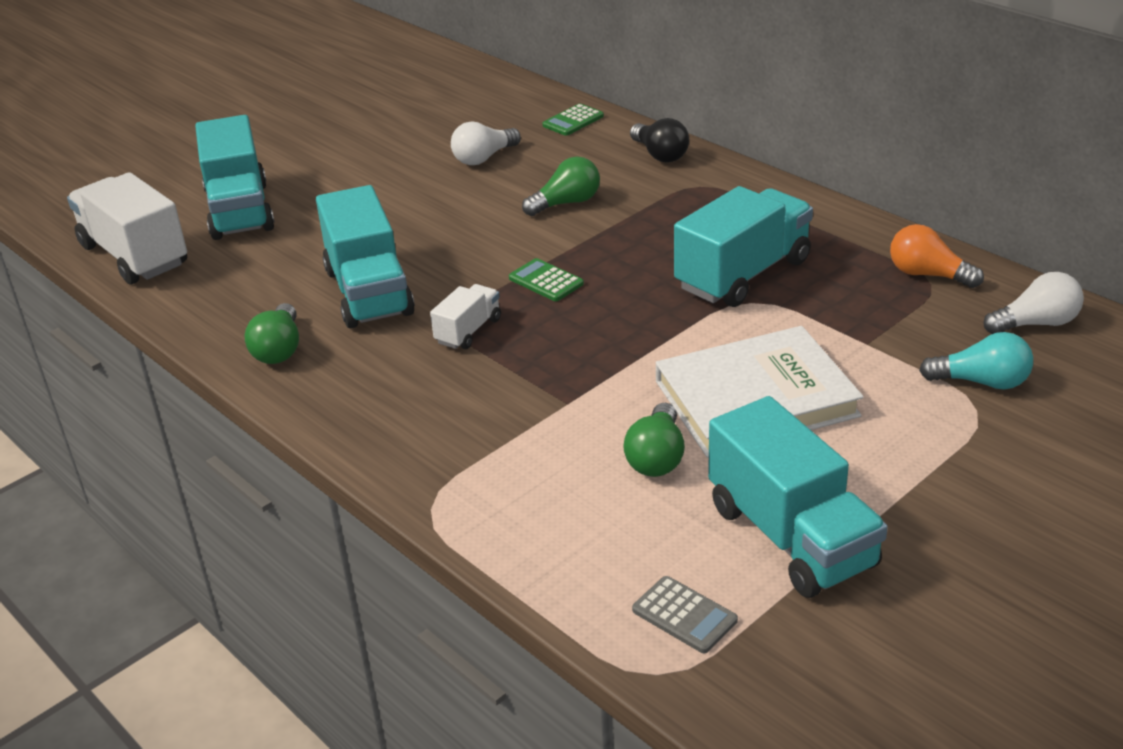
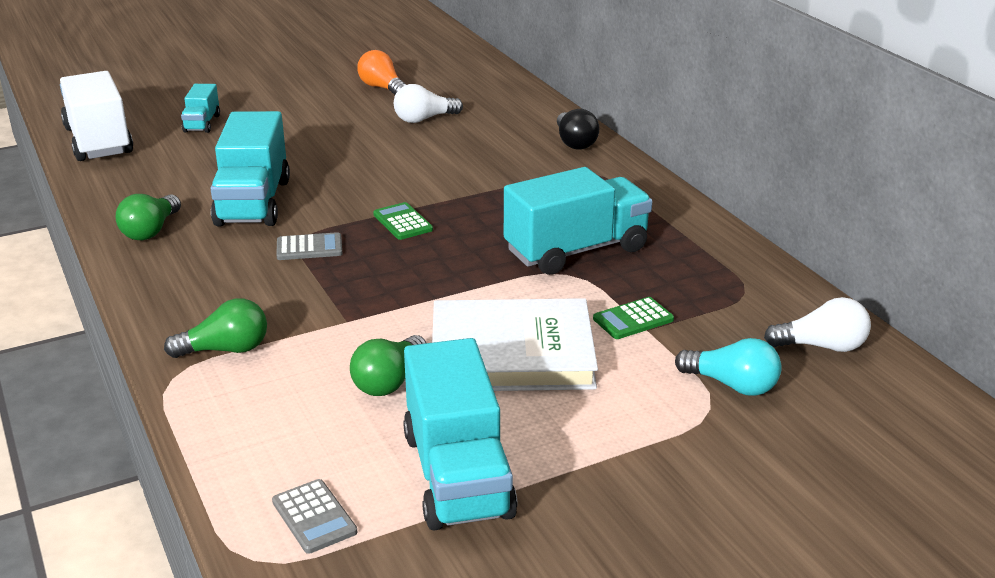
camera: 15 degrees right, 5 degrees down
(239, 210) = (202, 123): turquoise truck -> turquoise truck, size x0.50
(468, 331) = (309, 248): white truck -> grey calculator
(566, 203) = (466, 165): green light bulb -> green light bulb (226, 350)
(573, 121) = (520, 104): green calculator -> green calculator (633, 319)
(928, 275) = (747, 284): orange light bulb -> orange light bulb (382, 88)

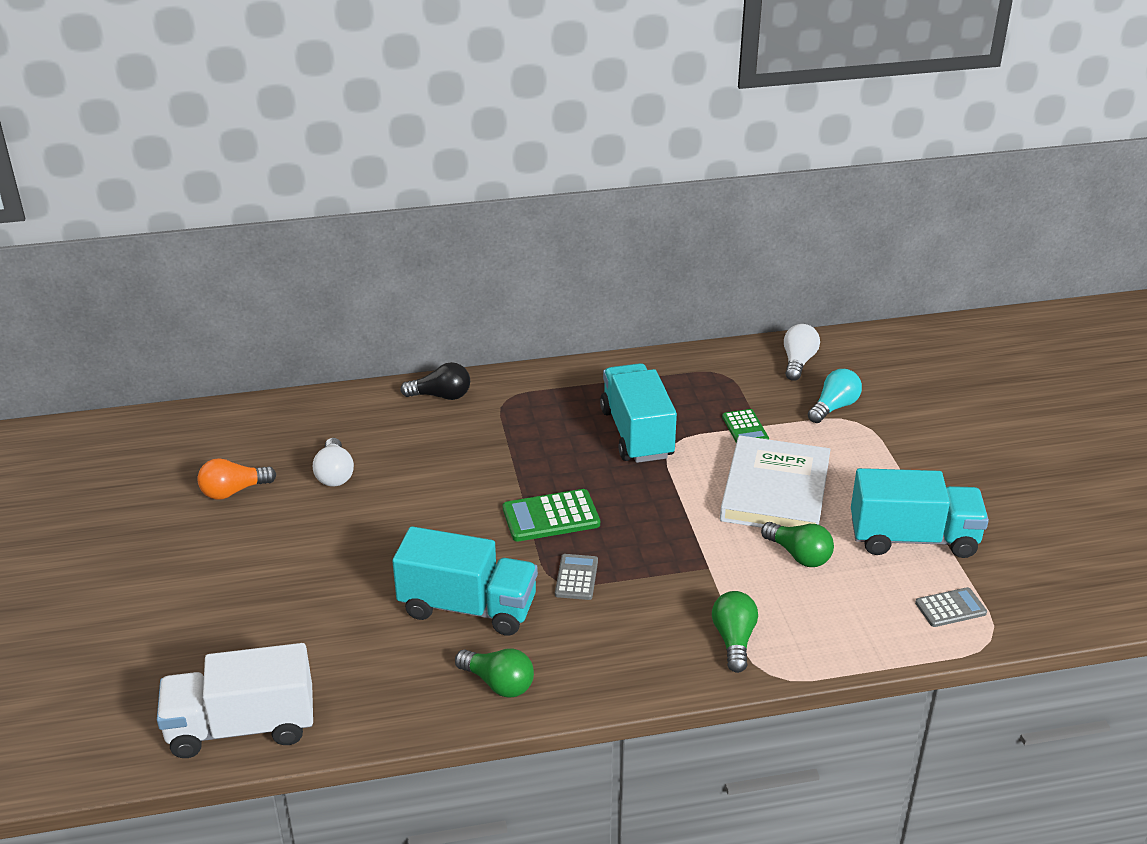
camera: 75 degrees left, 5 degrees up
(202, 123) = (244, 636): turquoise truck -> none
(402, 222) = (551, 517): green calculator -> green calculator, size x1.57

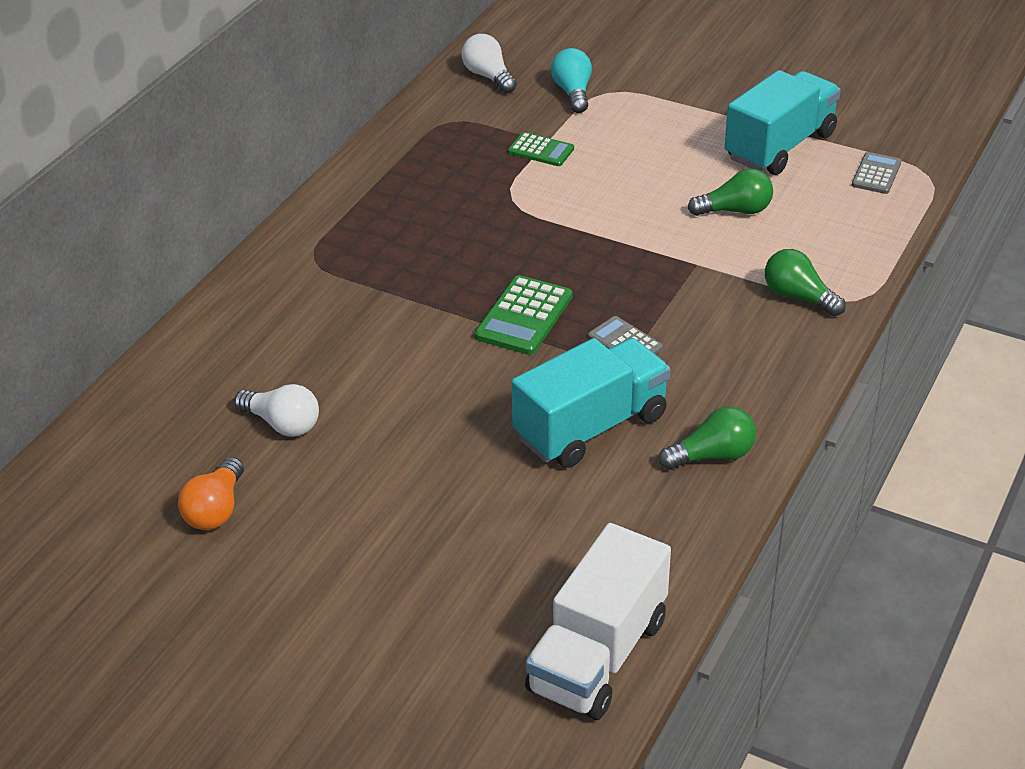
camera: 50 degrees left, 5 degrees up
(441, 396) = (250, 296): black light bulb -> none
(637, 433) = (470, 210): turquoise truck -> none
(775, 491) = (642, 179): white book -> none

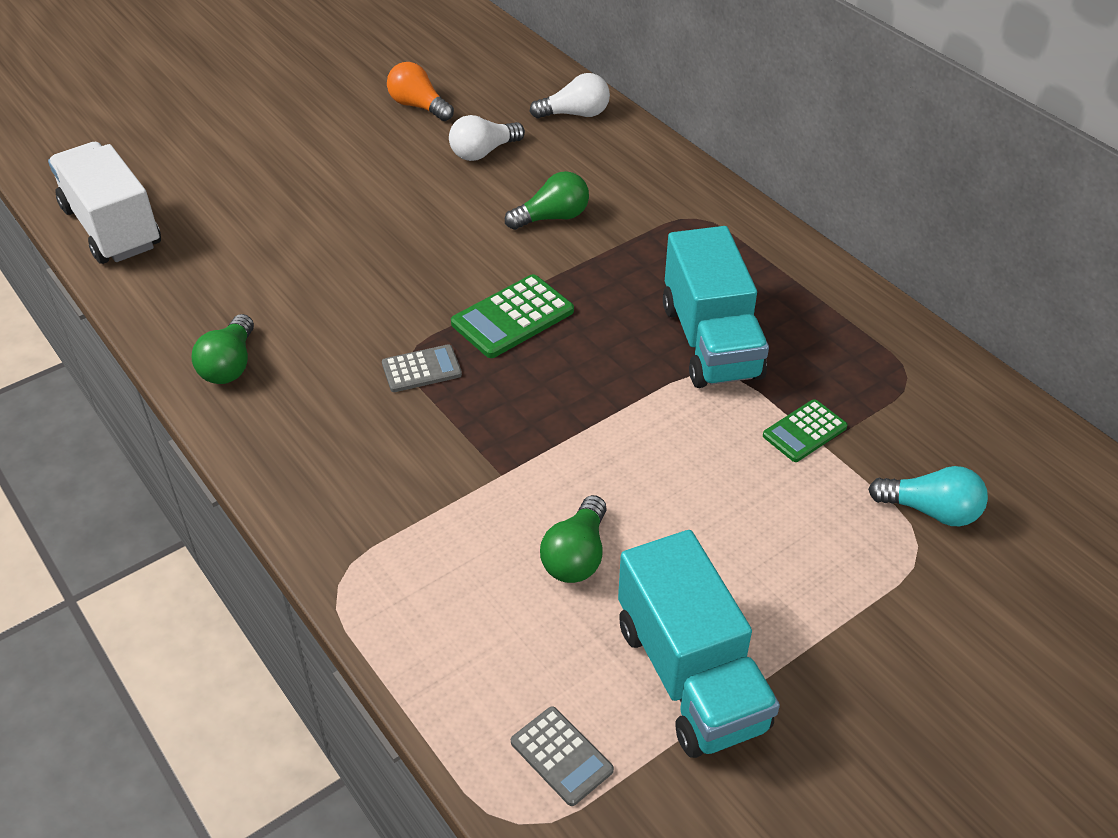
camera: 115 degrees right, 5 degrees up
(488, 76) = (1005, 444): white light bulb -> white light bulb (575, 114)
(524, 316) = (512, 317): green calculator -> green calculator turned 90 degrees counterclockwise
(591, 427) = (332, 306): turquoise truck -> turquoise truck (710, 341)
(798, 297) = (382, 534): green light bulb -> green light bulb (552, 217)

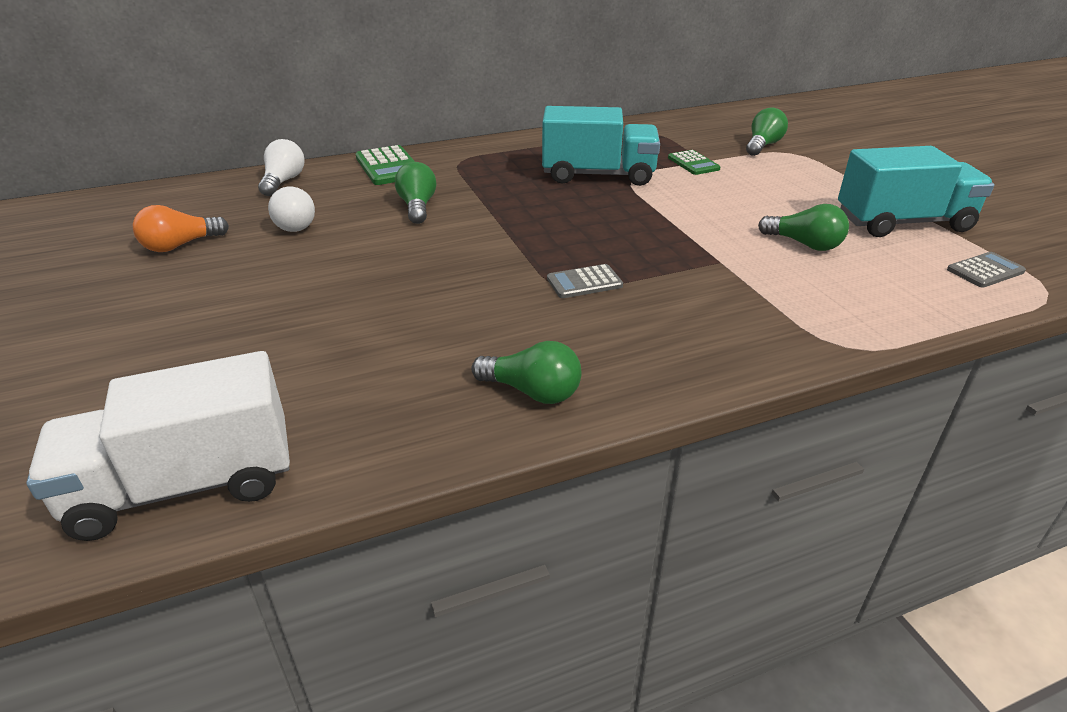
camera: 75 degrees left, 10 degrees down
(421, 369) = (584, 282): grey calculator -> grey calculator turned 105 degrees counterclockwise
(512, 317) = (536, 237): green calculator -> green calculator (389, 167)
(931, 510) = (762, 145): turquoise light bulb -> green light bulb

